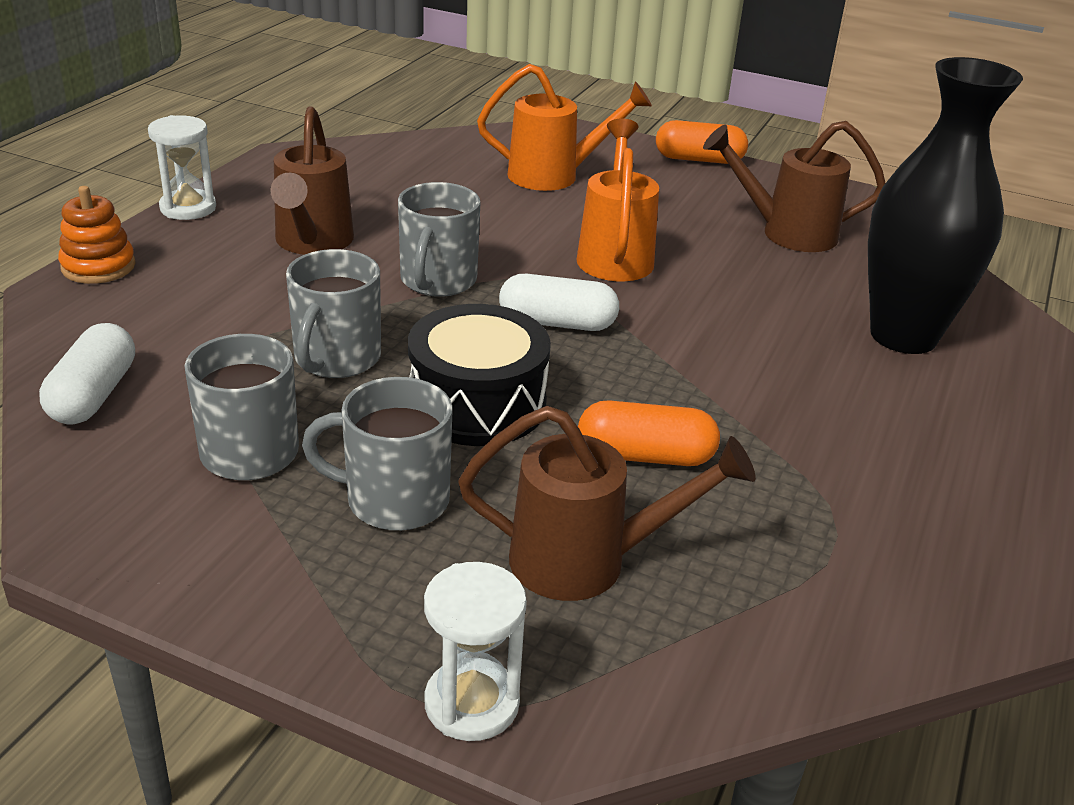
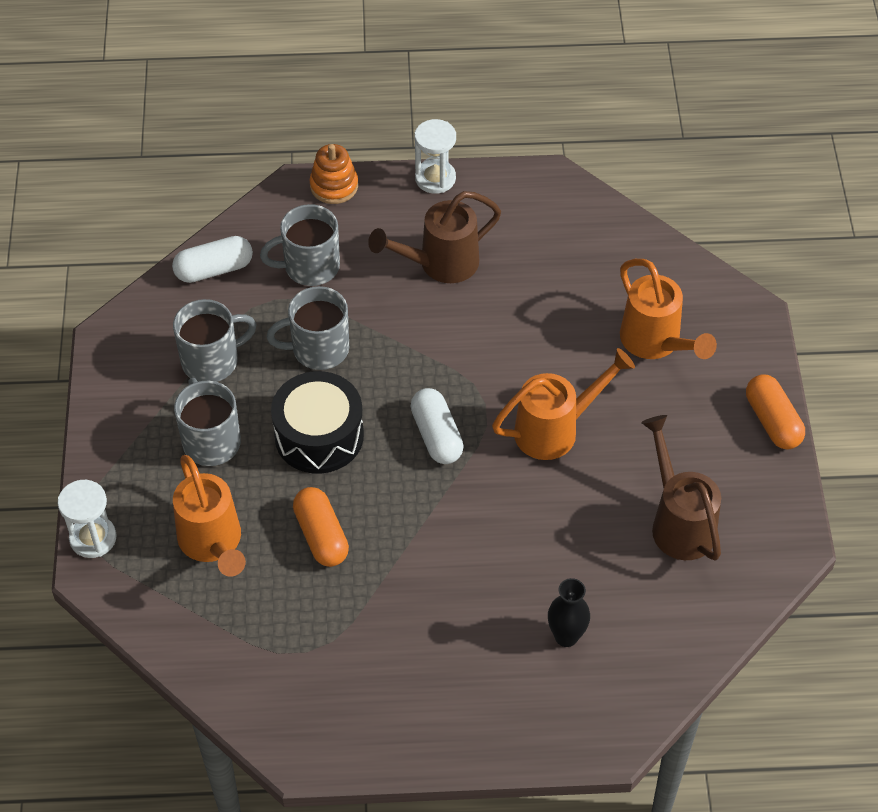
camera: 65 degrees right, 20 degrees up
(437, 281) = (442, 351): grey mug -> grey mug (310, 267)
(586, 562) = (213, 543): brown watering can -> orange watering can
(903, 336) = (566, 636): black vase -> black vase, size x0.45

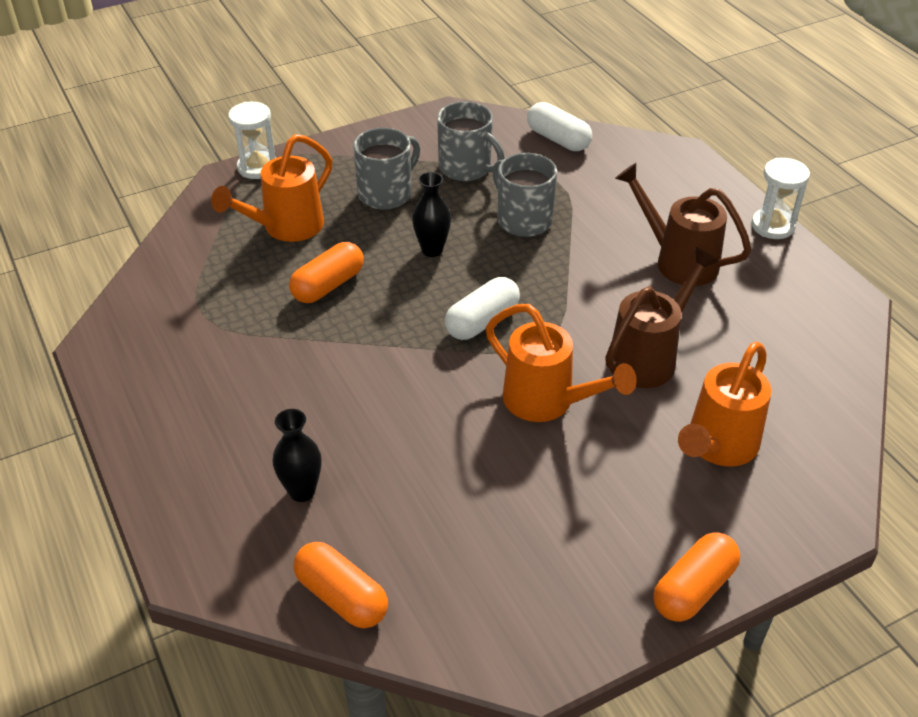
camera: 65 degrees right, 10 degrees down
(310, 267) = (605, 187): grey mug -> none
(319, 436) = (432, 250): black drum -> black vase
(334, 186) = (704, 172): orange stacking toy -> none
(679, 522) = (496, 542): brown watering can -> brown watering can (649, 357)
(683, 642) = (341, 597): none -> orange capsule

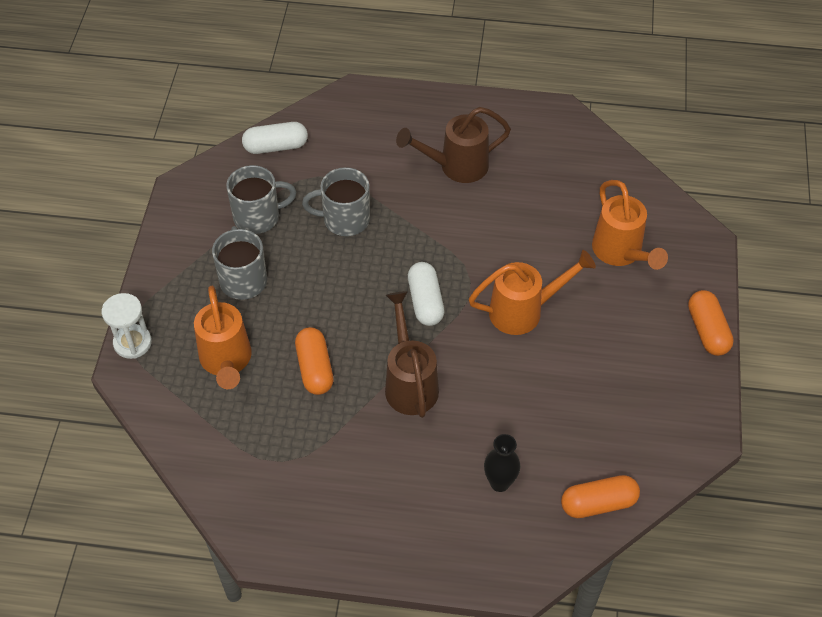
camera: 55 degrees left, 10 degrees up
(432, 250) = (330, 288): black vase -> none
(649, 357) = (527, 237): brown watering can -> brown watering can (410, 383)
(772, 226) = (466, 100): white hourglass -> none

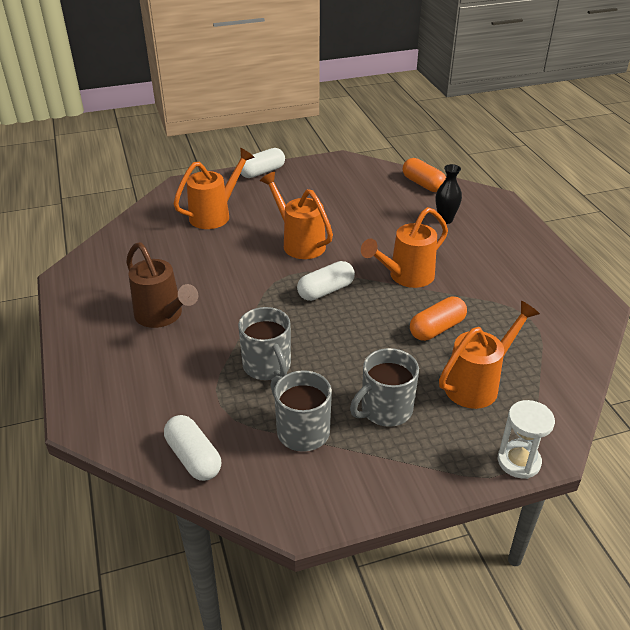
camera: 115 degrees left, 15 degrees down
(410, 383) = (406, 277): brown watering can -> orange watering can
(707, 330) = (262, 172): orange capsule -> white capsule

